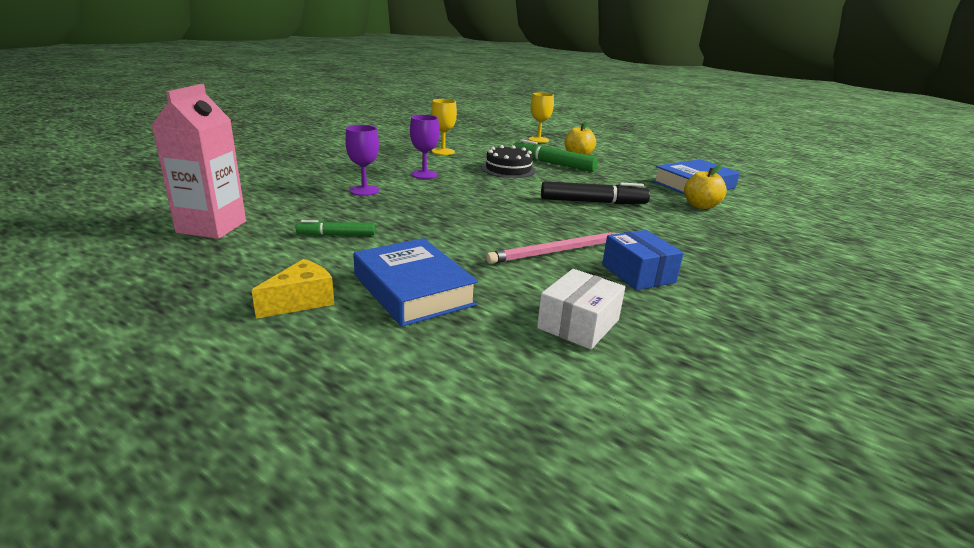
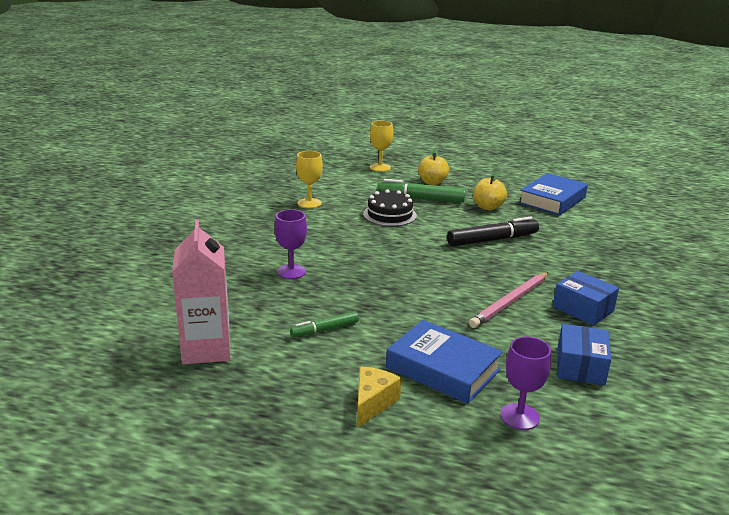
camera: 20 degrees left, 0 degrees up
(424, 174) = (323, 238): purple goblet -> purple goblet (519, 416)
(578, 324) = (580, 366): white box -> blue box
(700, 206) = (574, 225): yellow apple -> yellow apple (488, 207)

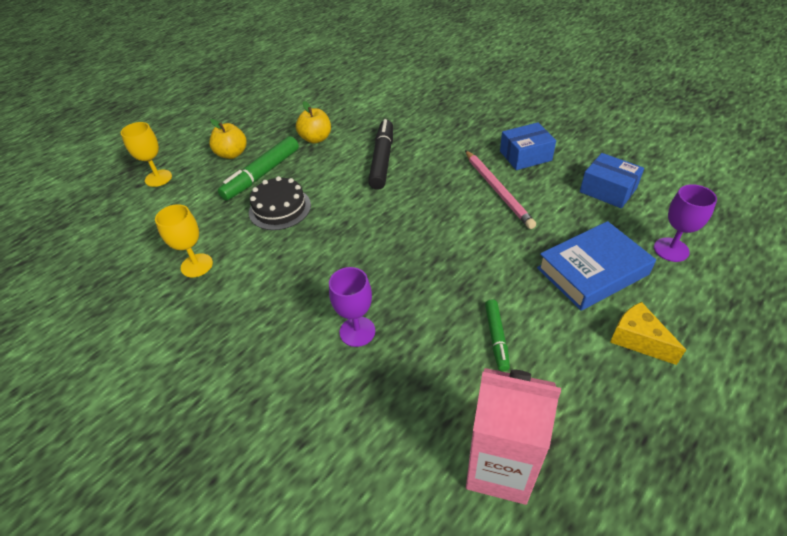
camera: 60 degrees left, 20 degrees up
(552, 200) = (333, 99): blue book -> none

